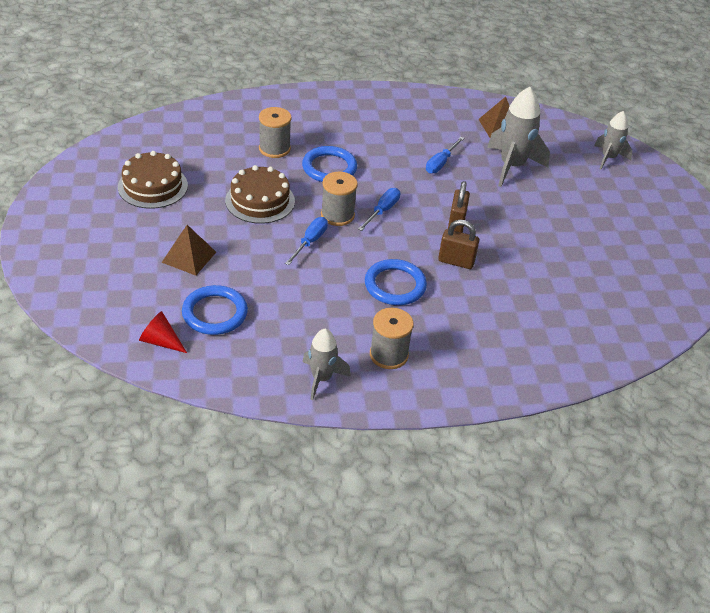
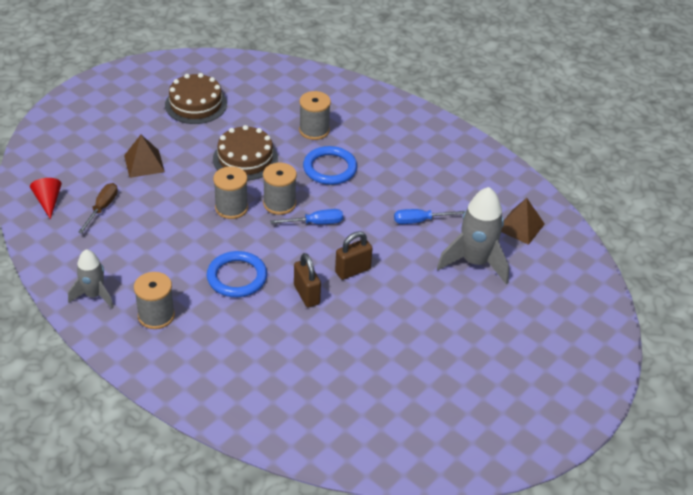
camera: 50 degrees right, 0 degrees up
(215, 313) = (102, 208): blue ring -> brown screwdriver
(310, 242) = (231, 208): blue screwdriver -> grey spool
(608, 158) = (577, 315): grey rocket -> none

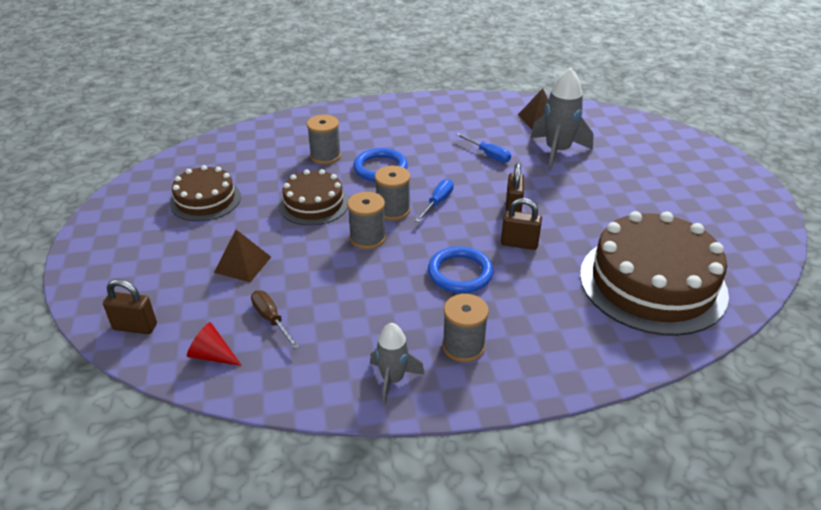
camera: 50 degrees left, 5 degrees down
(44, 153) = (135, 327): none -> brown padlock
(330, 397) = (652, 283): none -> brown cake
(420, 221) = (488, 155): blue screwdriver -> blue screwdriver turned 75 degrees counterclockwise

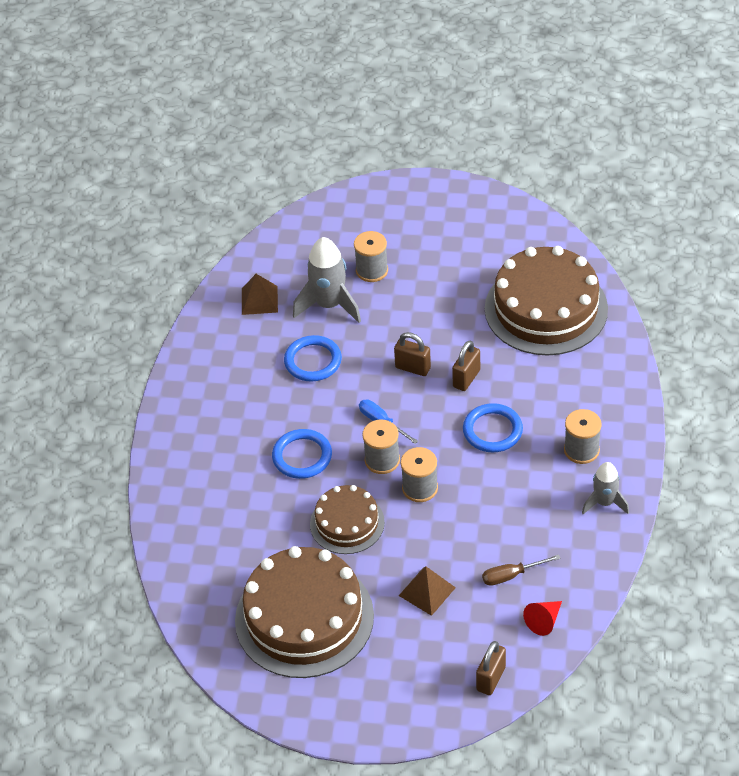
camera: 70 degrees left, 10 degrees up
(205, 200) = (304, 618): brown cake -> brown cake, size x1.79
(325, 156) = (258, 501): grey spool -> grey spool (372, 270)
(488, 155) = (313, 361): blue screwdriver -> blue ring

